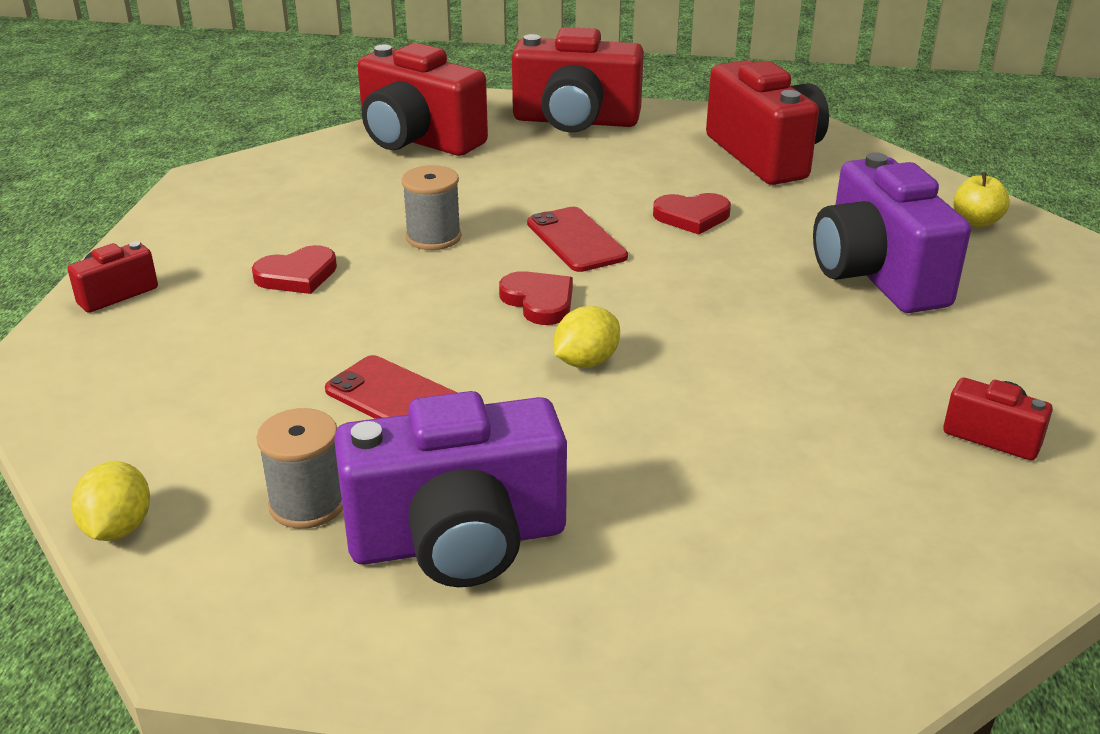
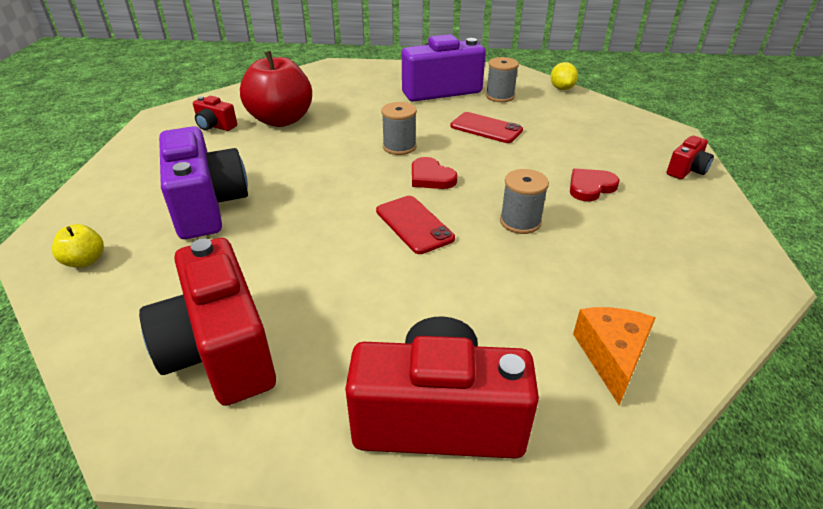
camera: 175 degrees right, 5 degrees up
(418, 140) = (611, 356): red camera -> orange cheese
(586, 362) = (399, 147): yellow lemon -> grey spool
(692, 217) = (322, 253): red heart -> none
(852, 447) = (281, 120): none -> red apple

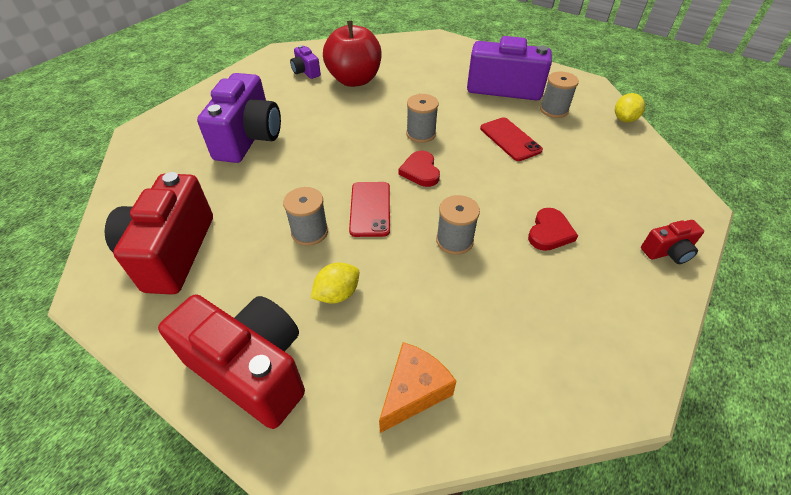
camera: 30 degrees right, 10 degrees up
(85, 261) = (153, 154): yellow apple -> none
(215, 126) = (306, 72): red camera -> purple camera
(371, 267) = (309, 232): none -> grey spool
(457, 309) = (337, 294): none -> yellow lemon
(590, 187) = (549, 232): red heart -> red heart turned 120 degrees clockwise

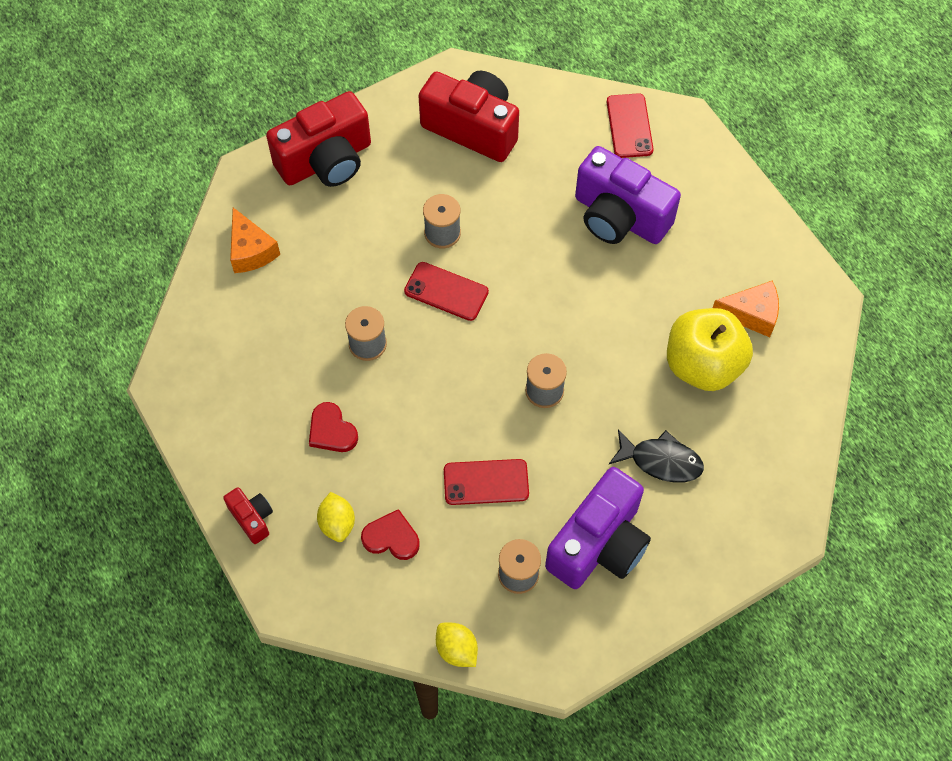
camera: 115 degrees right, 15 degrees up
(151, 155) = (629, 126): none -> red phone
(306, 72) = (751, 314): purple camera -> orange cheese
(337, 294) = (361, 232): yellow lemon -> yellow lemon (337, 523)
(354, 80) = (703, 365): red apple -> yellow apple
(420, 171) = (478, 360): red heart -> red heart (391, 538)
(432, 80) = (661, 461): none -> black fish
(667, 252) = (252, 518): red camera -> red camera turned 135 degrees clockwise

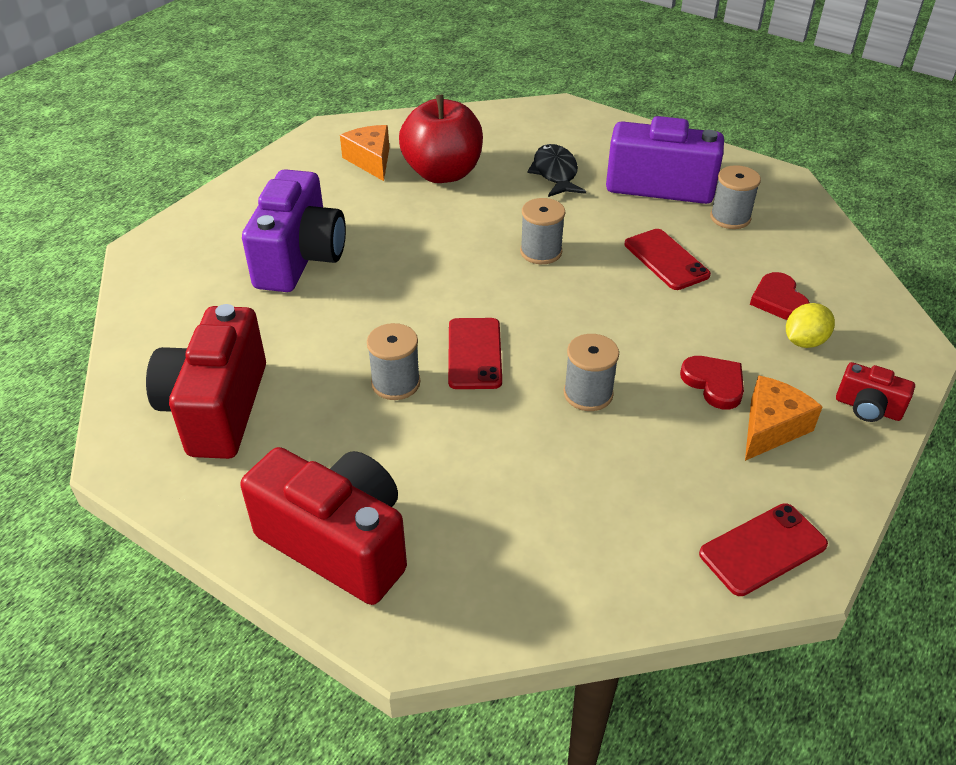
camera: 115 degrees left, 20 degrees down
(251, 250) = (538, 567): orange cheese -> orange cheese (771, 428)
(252, 518) = (868, 408): red camera -> red camera turned 90 degrees counterclockwise
(332, 431) = (714, 383): red heart -> red heart turned 60 degrees counterclockwise
(456, 649) = (829, 231): yellow lemon -> none
(629, 126) = (167, 282): red phone -> red phone (763, 549)
(703, 365) = (443, 173): yellow apple -> red apple

